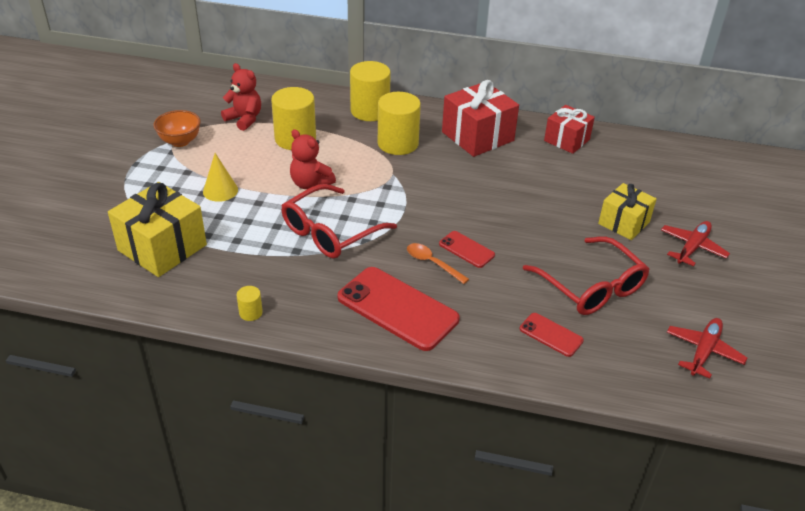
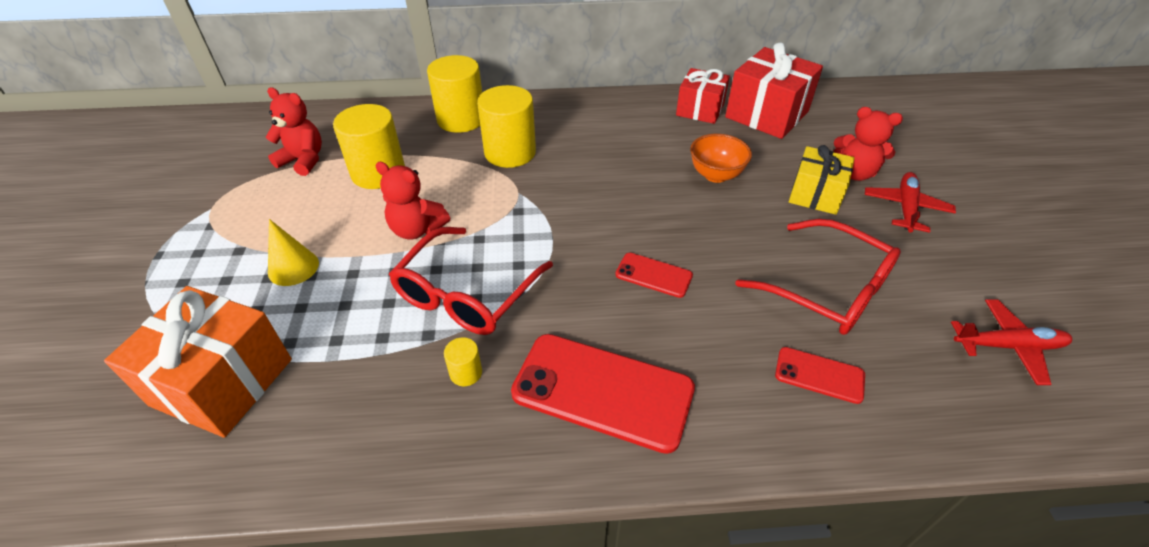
camera: 15 degrees left, 5 degrees up
(162, 247) = (222, 382): yellow gift -> orange gift
(180, 141) = (220, 208): orange bowl -> orange bowl (715, 175)
(250, 313) = (389, 462): yellow cylinder -> yellow cylinder (466, 373)
(432, 263) = (619, 306): orange spoon -> none
(477, 136) = (600, 125): red gift -> red gift (767, 114)
(667, 214) = (854, 173): none -> red teddy bear
(703, 351) = (1007, 346): red plane -> red plane turned 75 degrees clockwise

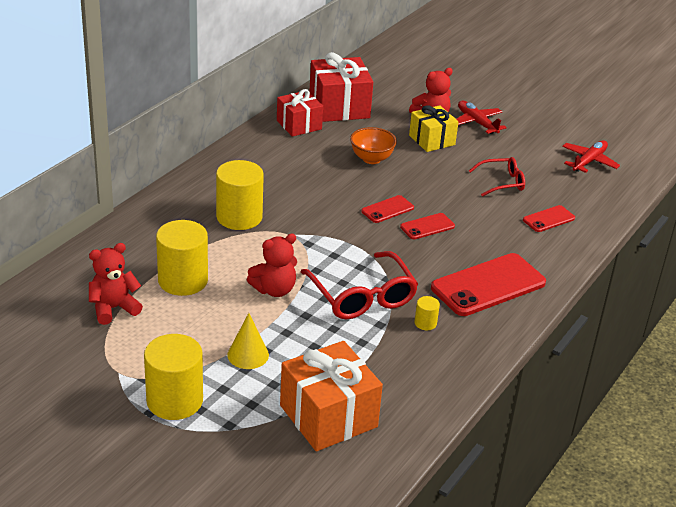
camera: 55 degrees left, 10 degrees down
(461, 119) = (165, 218): yellow cylinder -> yellow cylinder (174, 401)
(644, 230) = (387, 209): none -> red phone
(827, 289) = (501, 182): red glasses -> red glasses, size x0.59

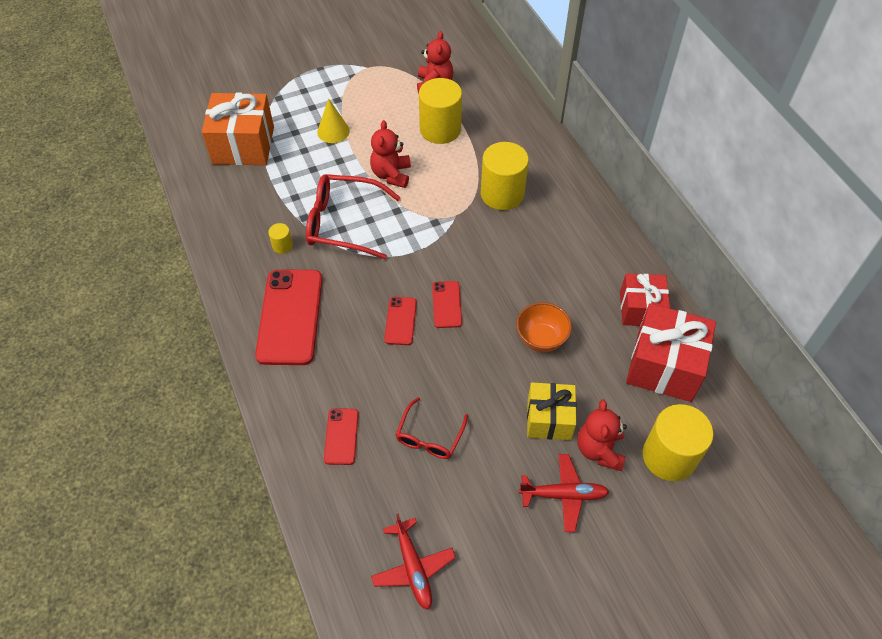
camera: 125 degrees right, 20 degrees up
(174, 401) = (320, 82): yellow cylinder -> yellow cylinder (669, 456)

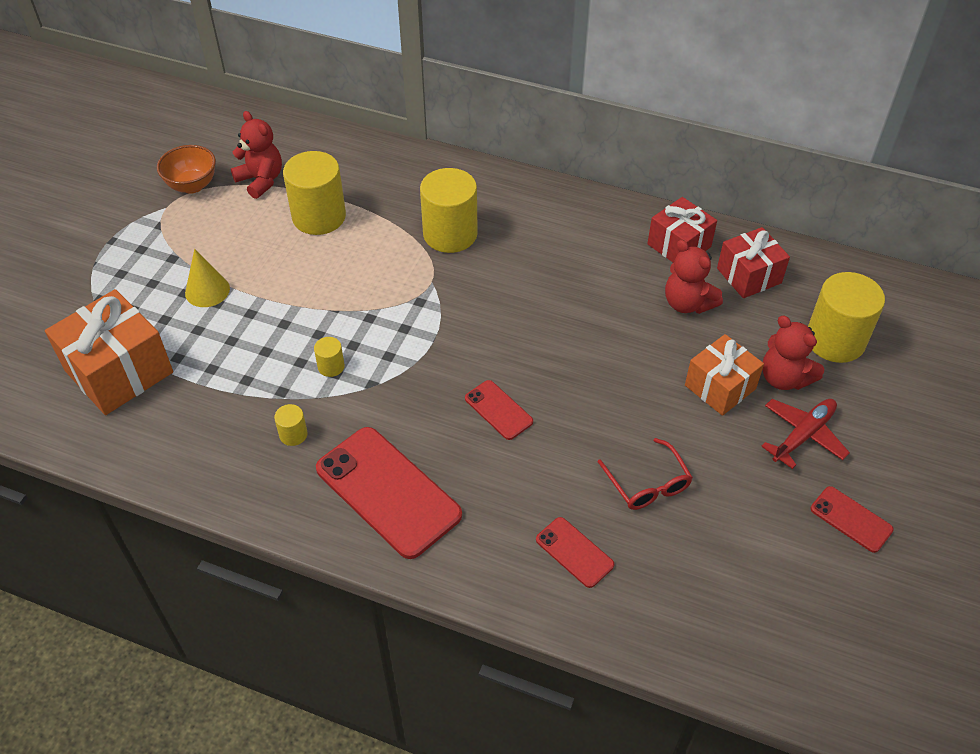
camera: 45 degrees left, 5 degrees down
(344, 223) = (331, 366): red glasses -> yellow cylinder
(391, 175) = (322, 289): red teddy bear -> red teddy bear (687, 303)
(413, 567) = (770, 600): red plane -> none
(446, 304) = (521, 363): red phone -> red phone (851, 519)
(541, 339) = (634, 329): orange bowl -> orange bowl (192, 185)
(549, 419) = (720, 387): yellow gift -> orange gift
(664, 366) = (749, 275): red gift -> red gift, size x0.64

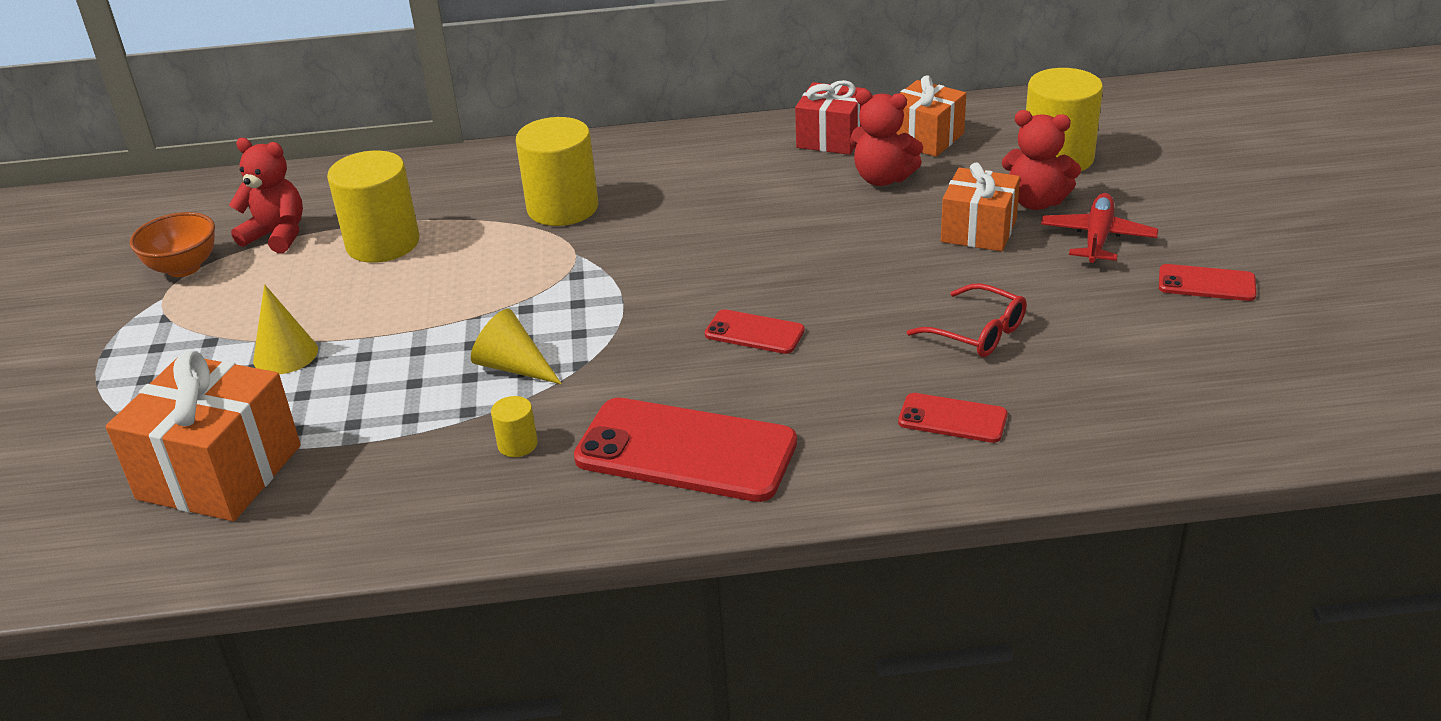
camera: 25 degrees left, 15 degrees down
(331, 366) = (513, 367): yellow cylinder -> yellow cone
(749, 275) = (925, 138): red gift -> orange gift

